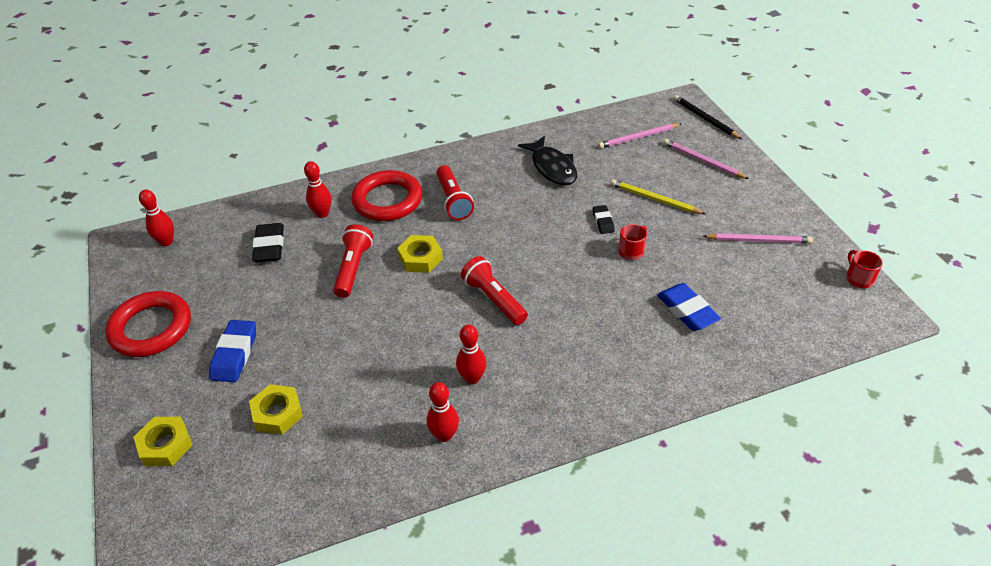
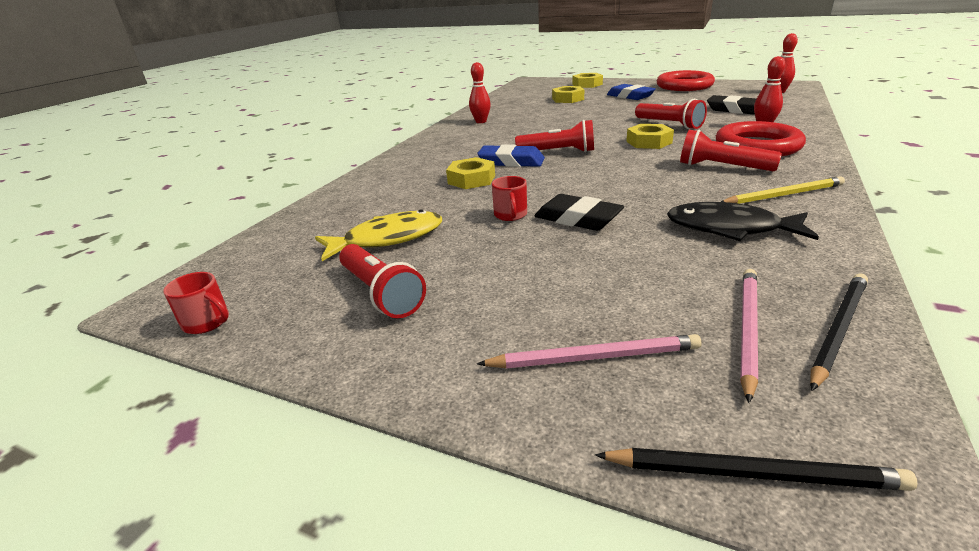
camera: 135 degrees right, 15 degrees down
(472, 378) = (503, 133): red bowling pin -> none
(603, 221) = (577, 219): black eraser -> black eraser, size x1.72
(604, 311) = (471, 179): none -> yellow nut
(612, 121) = (838, 329): none -> black pencil
(654, 199) = (566, 264): yellow pencil -> yellow pencil (783, 195)
(687, 311) = (403, 208): blue eraser -> blue eraser (511, 162)
(724, 282) = (387, 239): none -> yellow fish
(758, 240) = (381, 293): pink pencil -> red flashlight

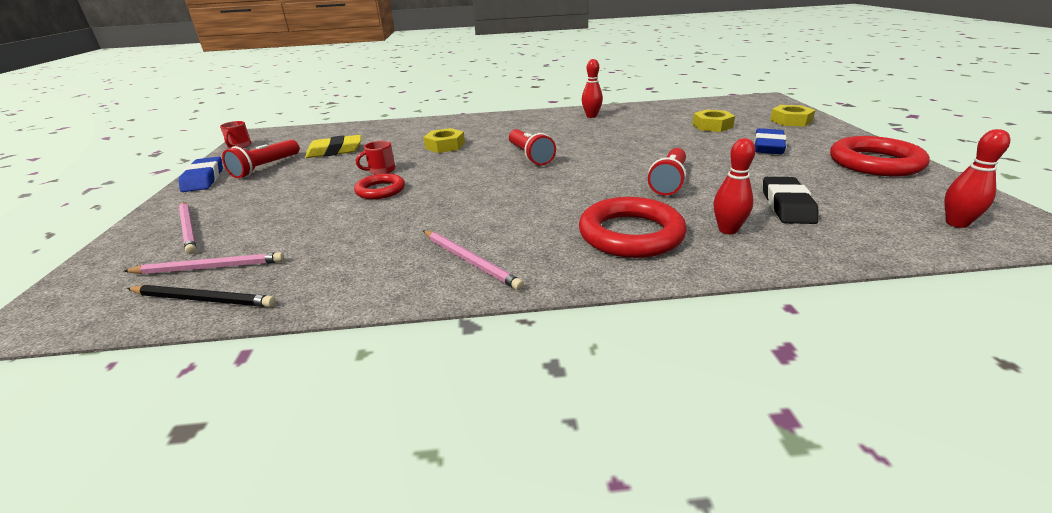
camera: 60 degrees right, 0 degrees up
(387, 239) = (335, 151): yellow fish -> yellow eraser
(511, 162) = (493, 147): blue eraser -> blue eraser (204, 179)
(577, 219) = (380, 190): black eraser -> red ring
(649, 142) = (593, 182): yellow nut -> none
(722, 167) = (537, 224): red flashlight -> none
(730, 228) = (376, 245): black fish -> none
(751, 473) = (74, 281): black pencil -> none
(783, 195) = (470, 261): yellow pencil -> pink pencil

